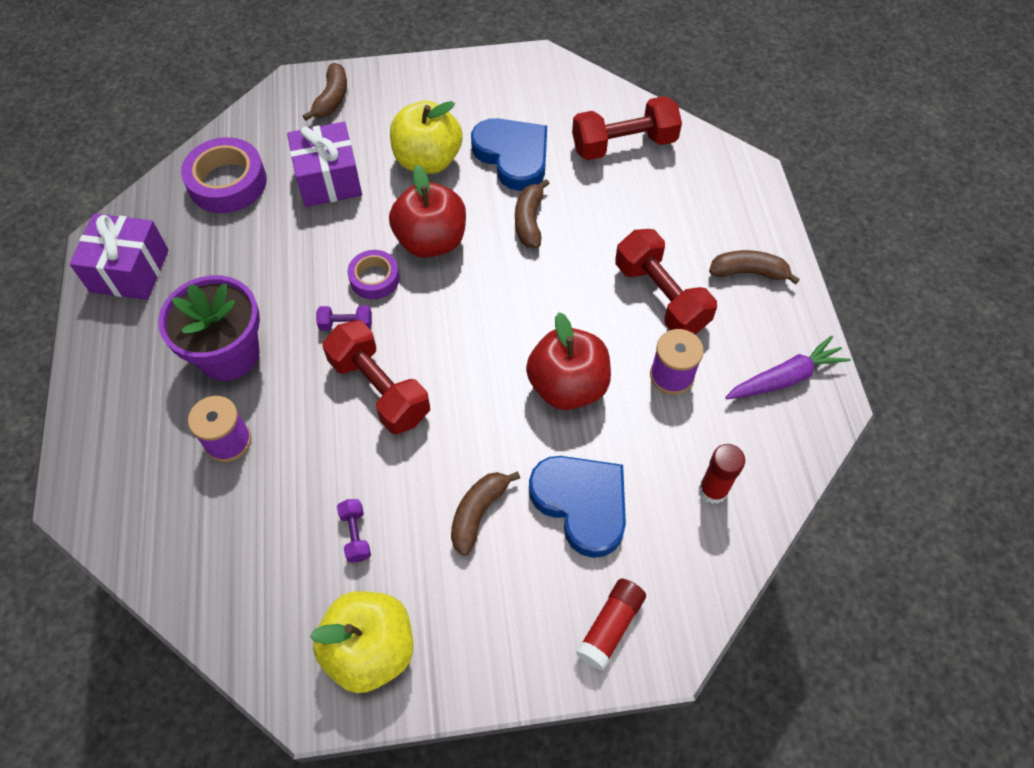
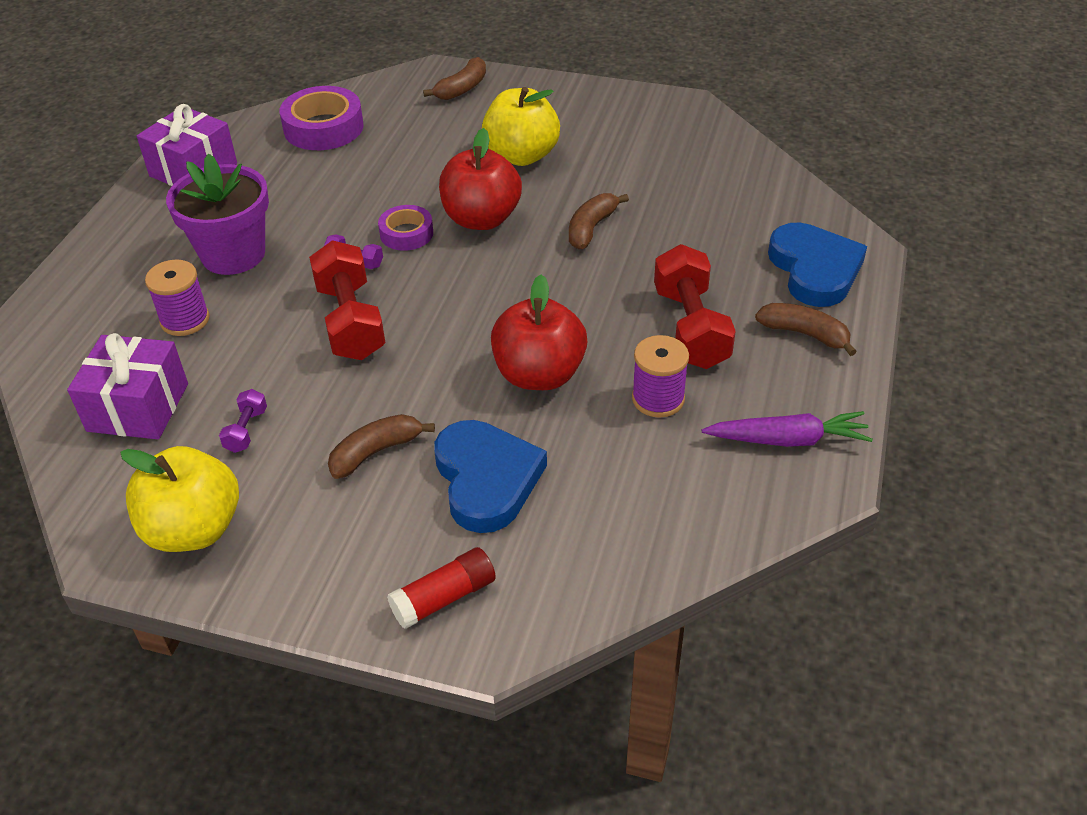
camera: 25 degrees right, 15 degrees down
(329, 179) = (417, 148): purple gift -> purple gift (138, 407)
(513, 156) = (609, 173): blue heart -> blue heart (814, 269)
(624, 144) = (733, 191): red dumbbell -> none
(713, 490) = (638, 514): red glue stick -> none

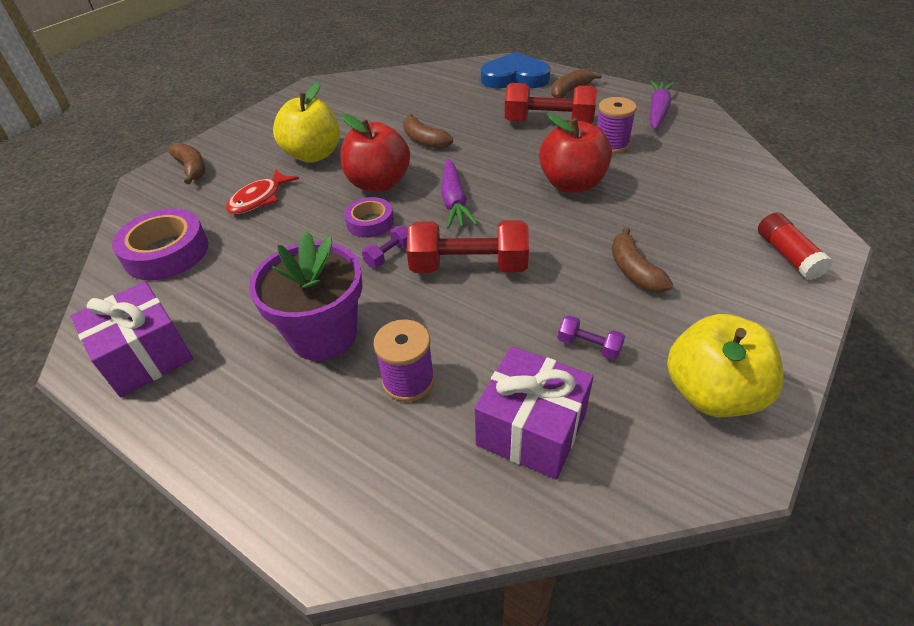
camera: 70 degrees left, 0 degrees up
(423, 149) = (259, 199): none -> red fish
(466, 284) = (454, 201): none -> purple carrot
(486, 479) = (673, 221): blue heart -> none

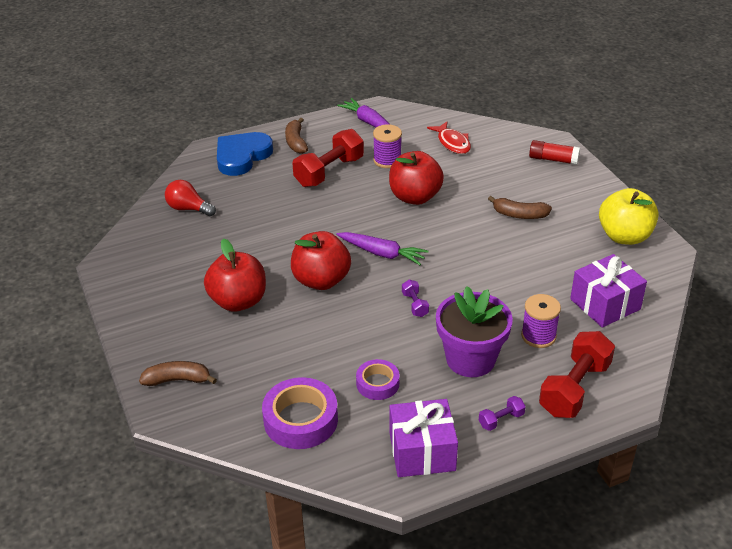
camera: 60 degrees left, 5 degrees down
(259, 199) = (275, 349): red fish -> red fish (452, 143)
(313, 155) = (238, 301): yellow apple -> red apple
(370, 222) = (368, 301): purple tape -> purple tape (377, 383)
(416, 86) = (188, 209): none -> red light bulb
(424, 140) = (284, 237): brown banana -> none
(468, 266) = (459, 275): red dumbbell -> red dumbbell (574, 388)
(589, 346) = (564, 259): purple dumbbell -> purple dumbbell (501, 420)

